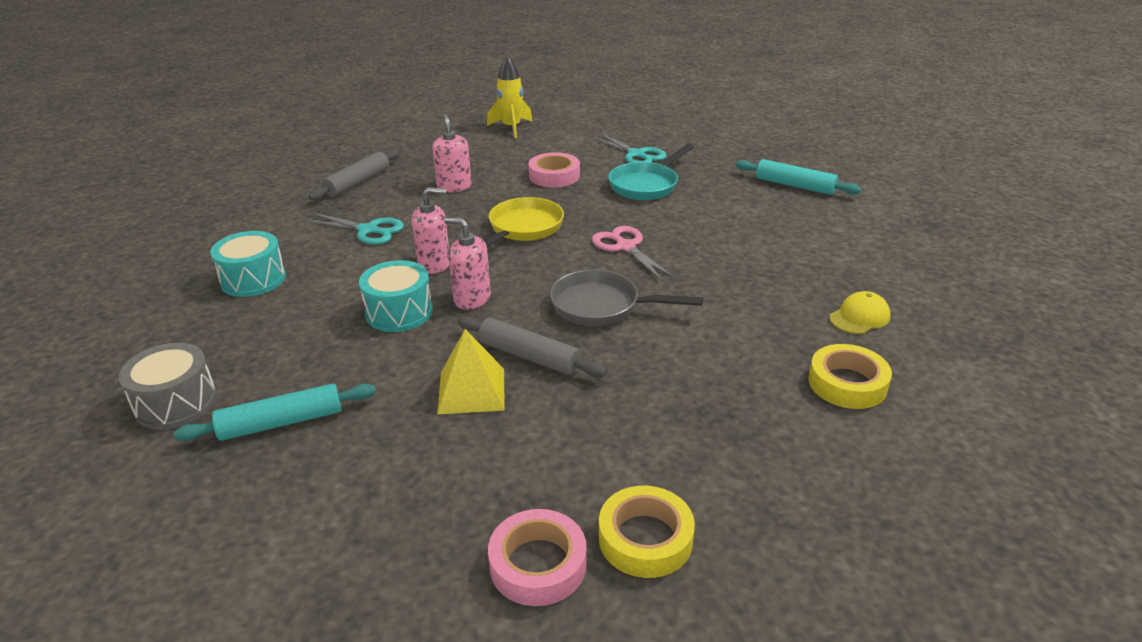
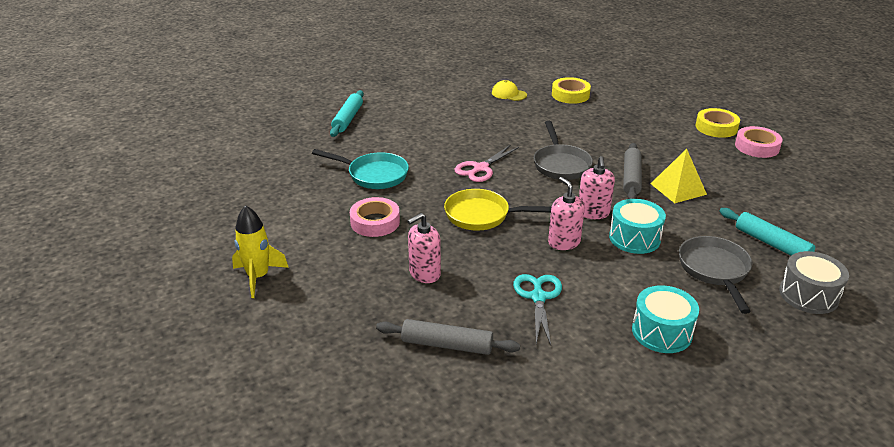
camera: 110 degrees left, 0 degrees up
(290, 348) = (714, 270): none -> grey pan
(636, 154) = (310, 189): turquoise scissors -> none

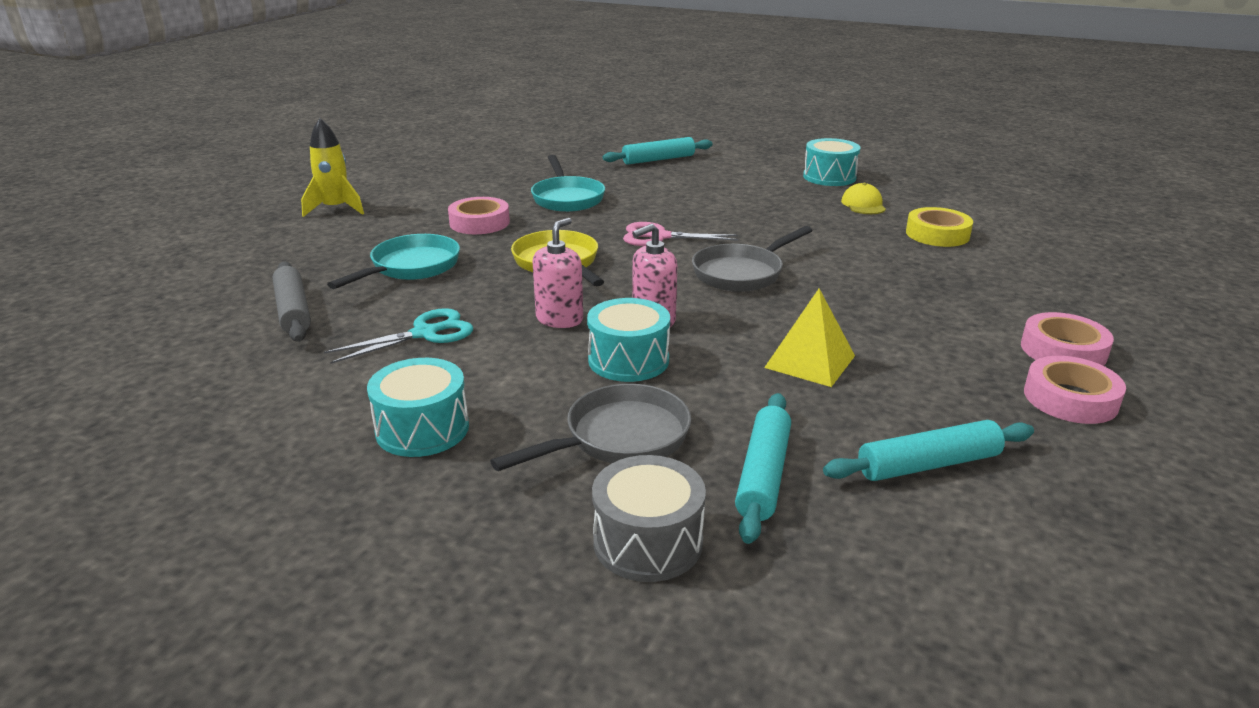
camera: 55 degrees right, 5 degrees down
(424, 273) = (411, 267): pink soap dispenser -> turquoise pan
(456, 84) = (829, 177): none -> turquoise drum
(631, 178) = (783, 322): grey rolling pin -> none
(716, 127) = (1063, 350): yellow tape -> pink tape
(787, 201) = (928, 464): none -> turquoise rolling pin

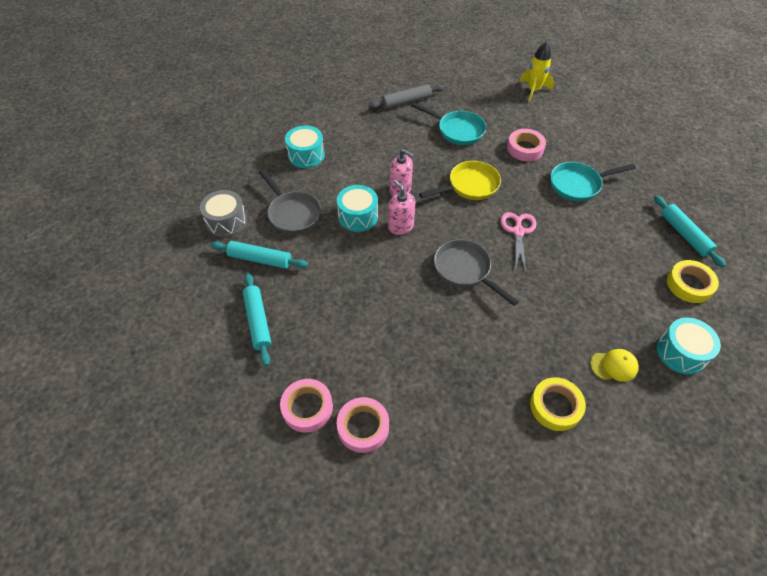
camera: 90 degrees right, 25 degrees up
(424, 333) = (385, 145): turquoise scissors -> none
(734, 165) = (689, 284): none -> yellow tape
(810, 361) = (354, 290): yellow pyramid -> none

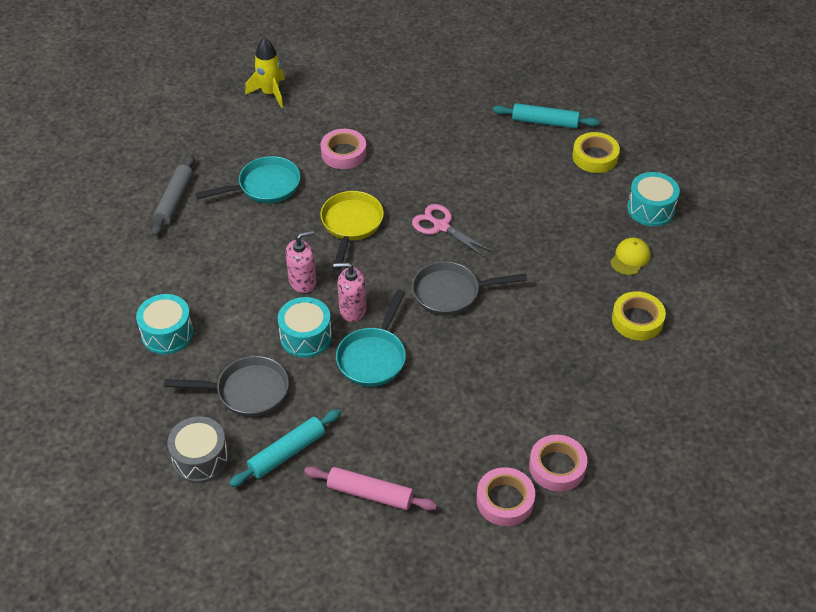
camera: 55 degrees left, 5 degrees down
(258, 321) = (370, 494): turquoise rolling pin -> pink rolling pin
(578, 185) = (426, 148): turquoise pan -> turquoise pan (373, 357)

